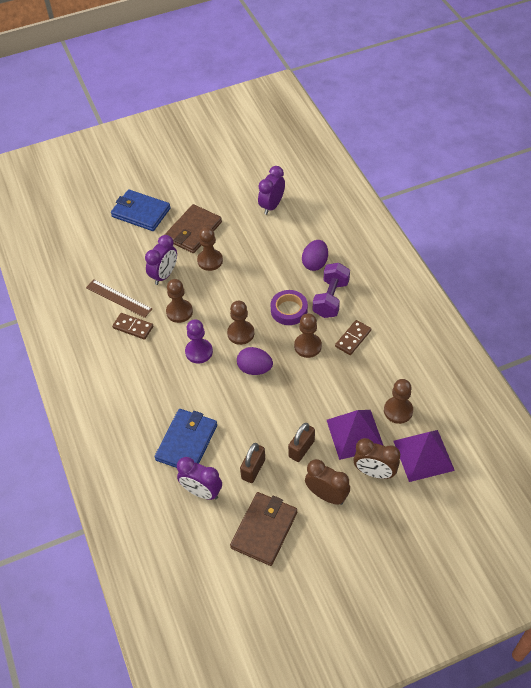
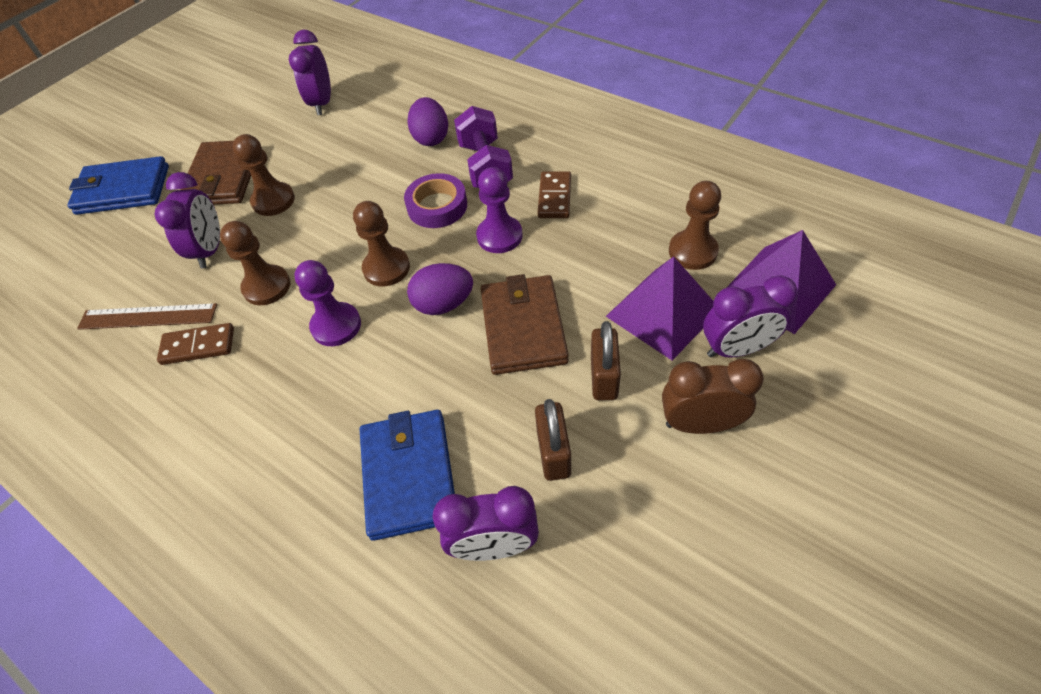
camera: 30 degrees left, 0 degrees up
(264, 530) = (650, 544): brown wallet -> brown wallet (523, 327)
(308, 346) = (499, 236): brown pawn -> purple pawn
(374, 472) = (736, 349): brown clock -> purple clock

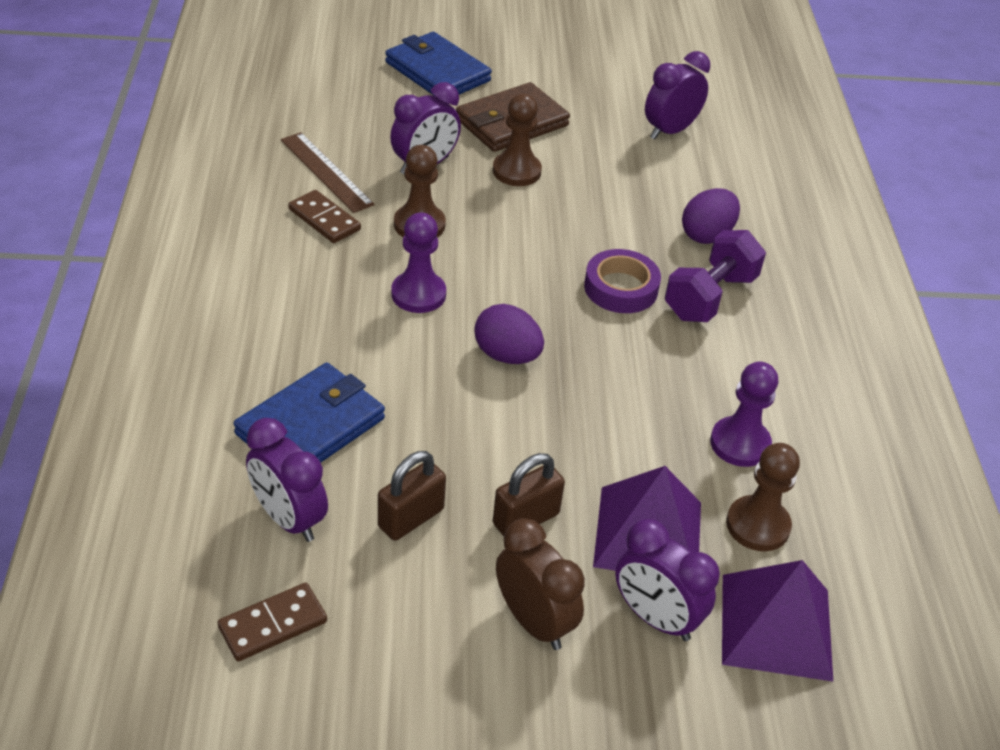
camera: 45 degrees right, 10 degrees down
(386, 268) = (511, 292): brown pawn -> none
(499, 236) = (627, 355): purple pawn -> purple pawn (740, 444)
(523, 327) = (531, 428): brown wallet -> none
(554, 197) = (722, 373): brown domino -> brown domino (273, 624)

